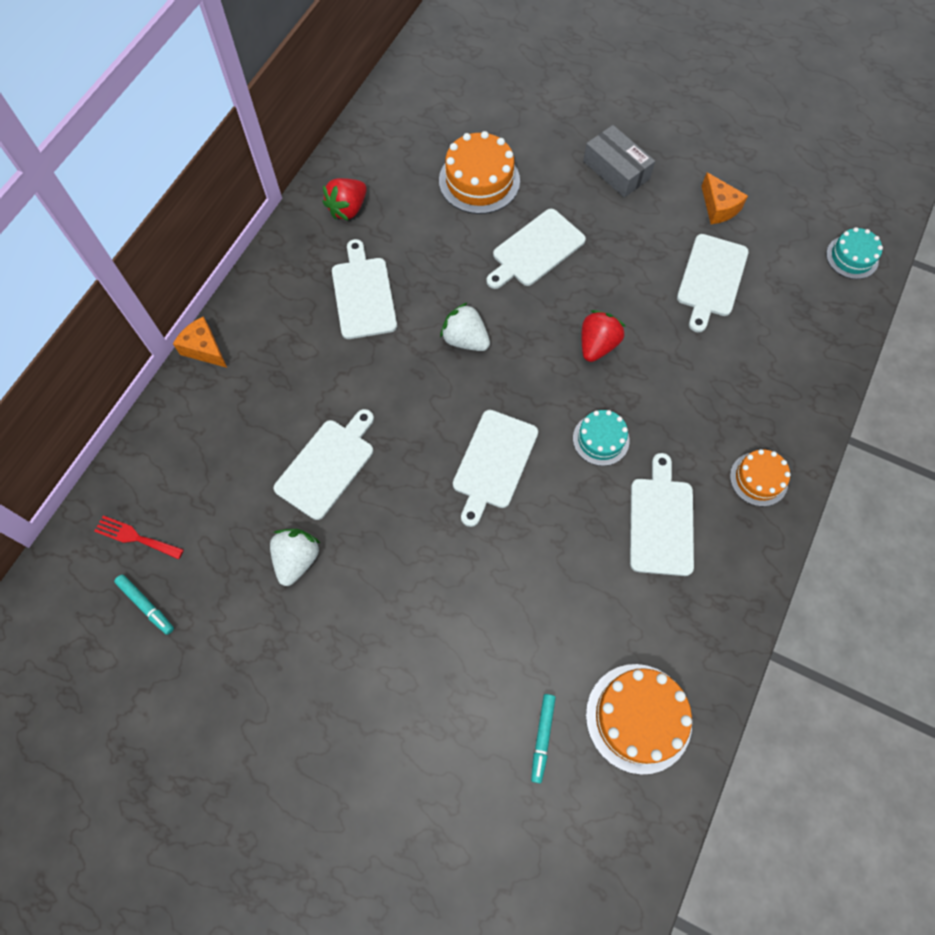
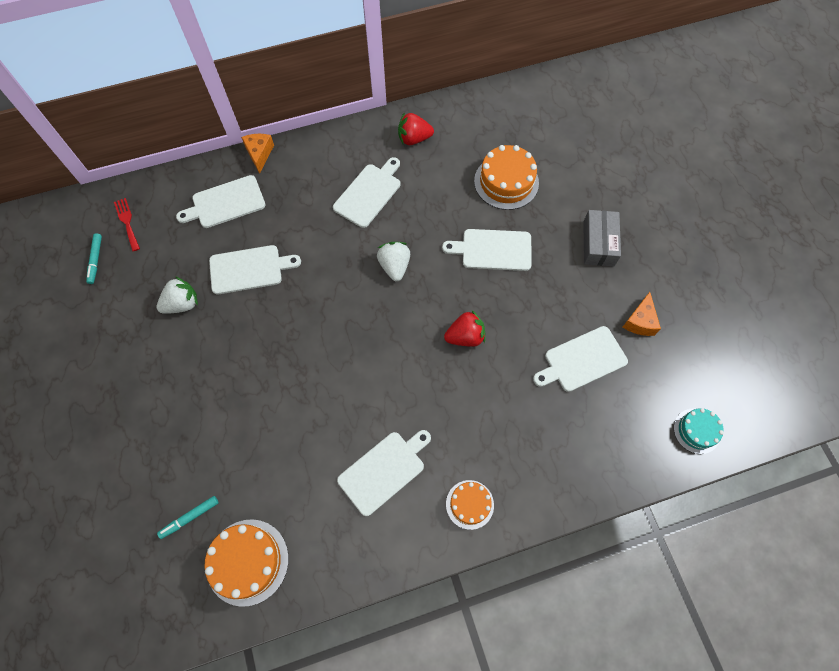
camera: 45 degrees right, 0 degrees up
(494, 463) = (332, 348): white cutting board -> white cutting board (225, 203)
(601, 439) = (404, 391): turquoise cake -> none

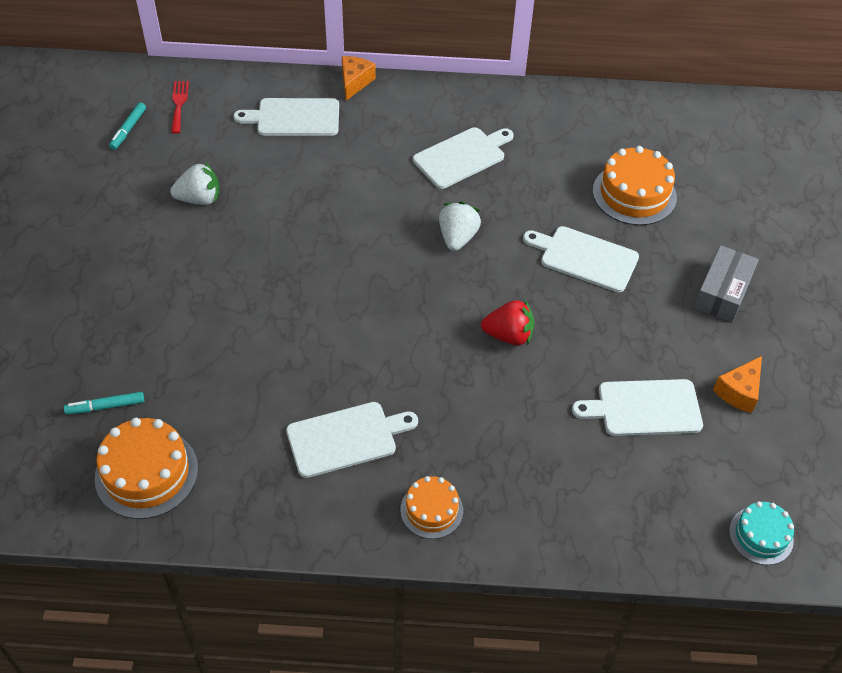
camera: 20 degrees right, 15 degrees down
(249, 269) = (289, 189): white cutting board -> none
(414, 138) = (541, 118): red strawberry -> none

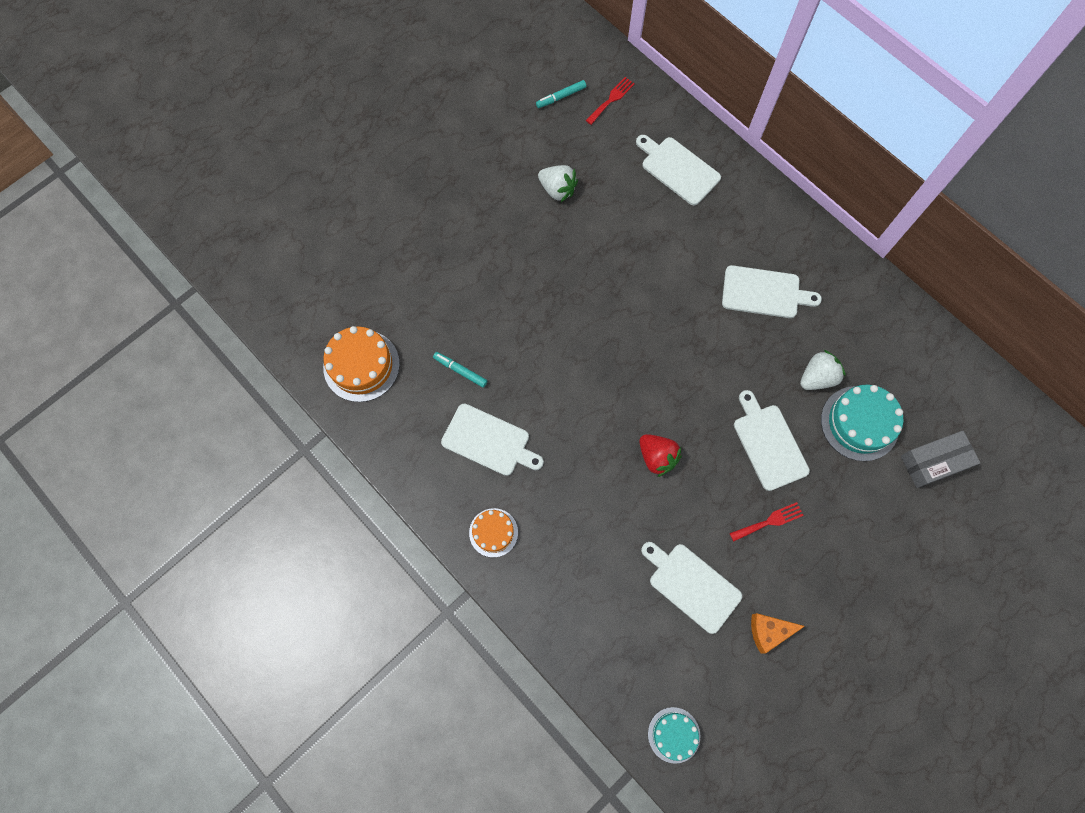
camera: 45 degrees right, 20 degrees up
(105, 406) = (376, 301): turquoise marker -> turquoise marker (460, 371)
(355, 82) = (748, 170): orange cheese -> none
(457, 238) = (696, 355): white strawberry -> white strawberry (817, 377)
(634, 194) = (859, 423): orange cake -> turquoise cake
(648, 312) = (769, 521): none -> red fork
(723, 292) = (839, 552): grey box -> grey box (934, 462)

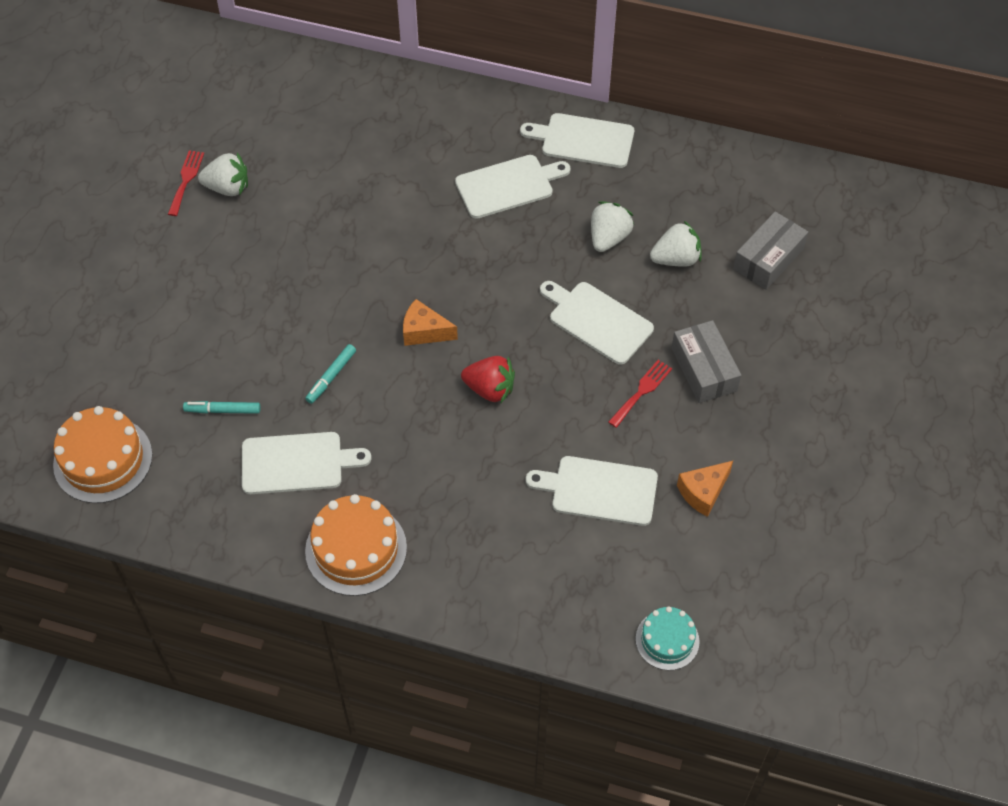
camera: 30 degrees left, 15 degrees down
(493, 532) = (356, 549): orange cake -> orange cake, size x1.64
(561, 97) = (178, 99): turquoise marker -> turquoise marker (331, 377)
(611, 99) = (236, 78): red fork -> red fork (186, 180)
(635, 383) = (424, 331): none -> orange cheese
(678, 169) = (348, 112): white cutting board -> white cutting board (583, 140)
(827, 529) = (704, 369): none -> grey box
(859, 423) = (676, 259): turquoise cake -> white strawberry

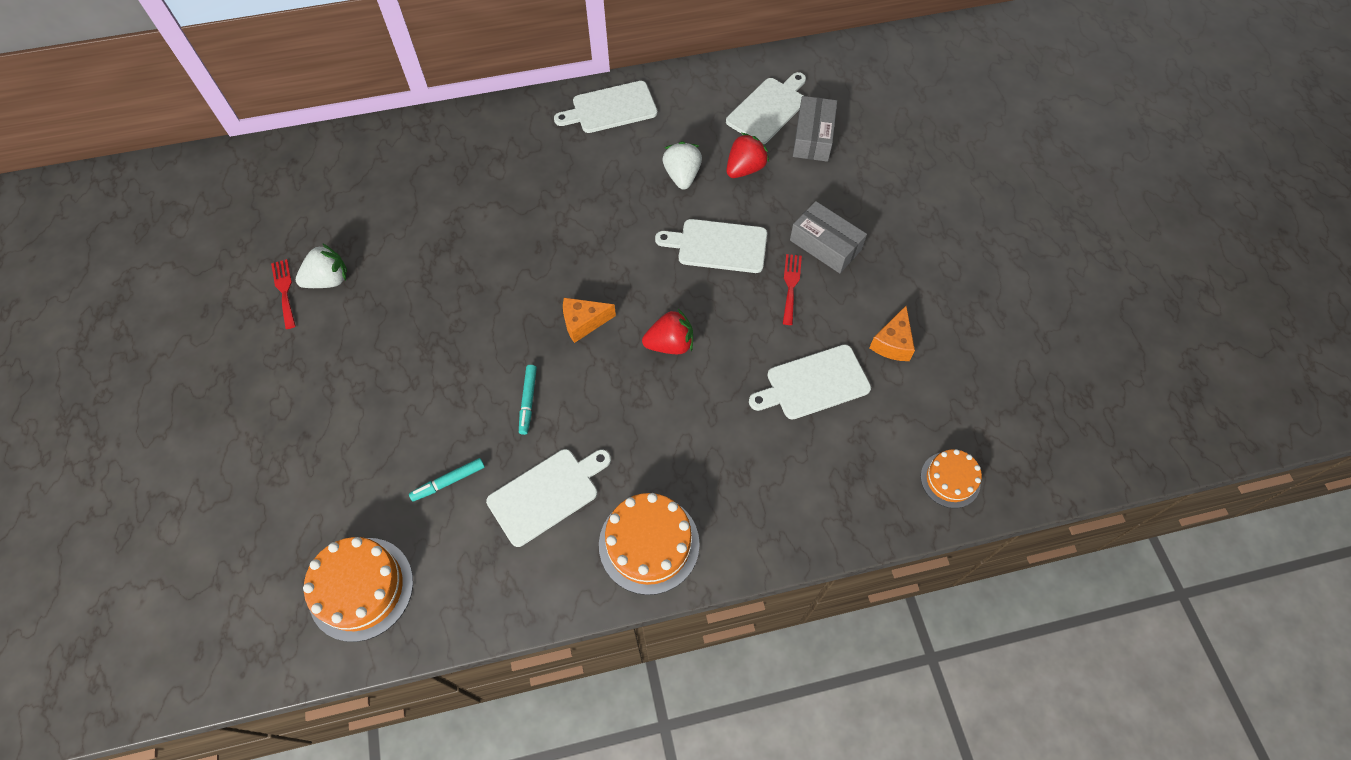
camera: 30 degrees left, 5 degrees up
(508, 186) = (574, 170): white cutting board -> white cutting board (768, 109)
(667, 640) = (950, 479): turquoise cake -> orange cake
(676, 259) = (745, 169): white strawberry -> red strawberry

